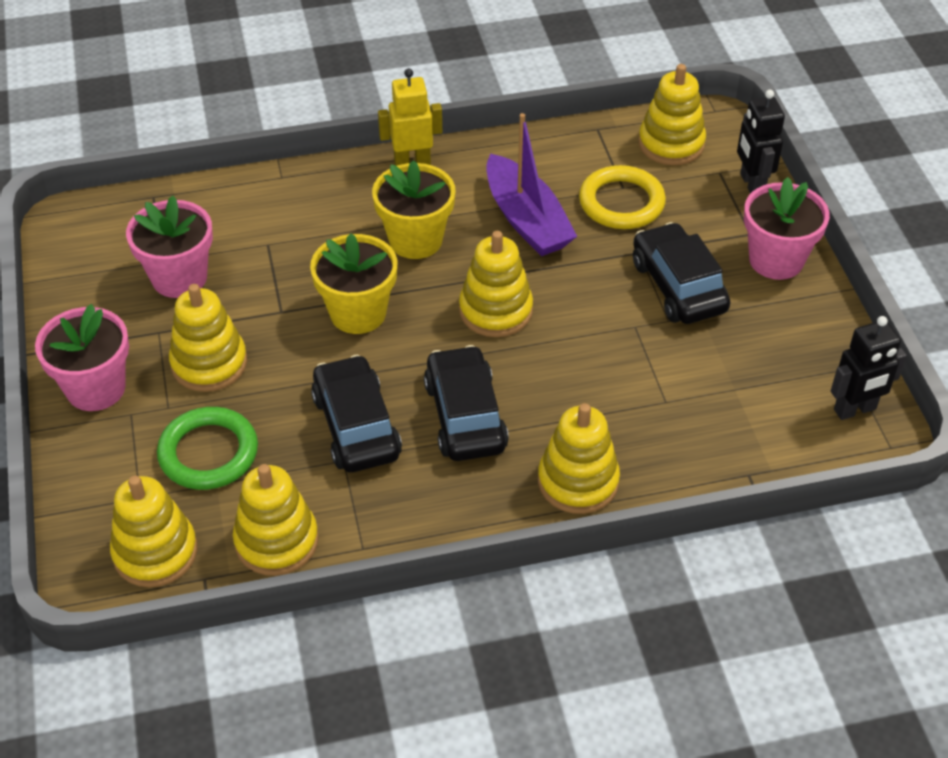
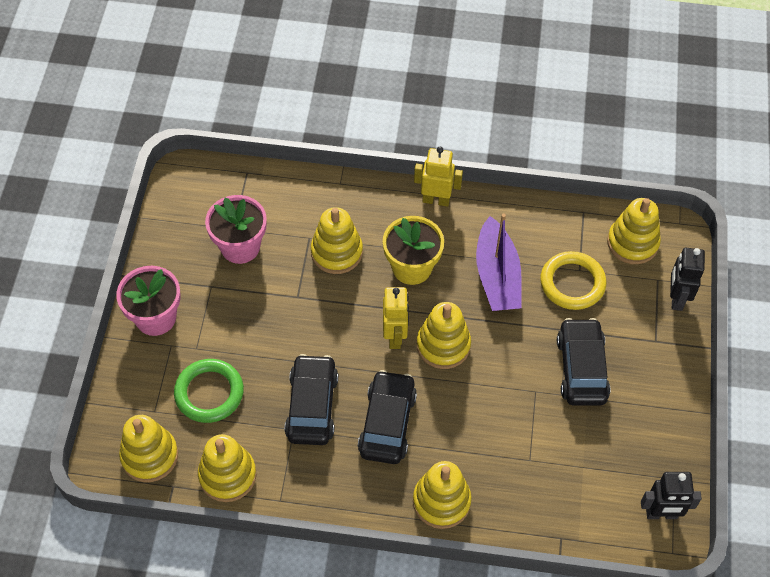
camera: 20 degrees right, 10 degrees up
(209, 363) = (235, 323): yellow stacking toy -> yellow stacking toy (336, 252)
(358, 313) = (348, 315): yellow flower pot -> none
(429, 318) = (395, 336): none -> yellow robot
(776, 260) = (663, 370): pink flower pot -> none

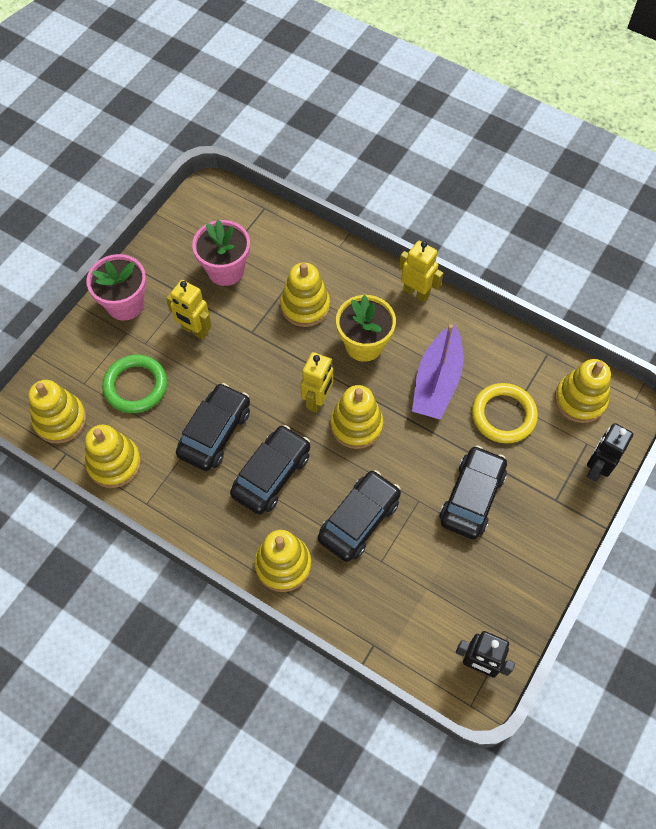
camera: 25 degrees right, 5 degrees up
(240, 317) = (194, 331): none -> yellow robot
(490, 431) = (359, 520): none -> black car

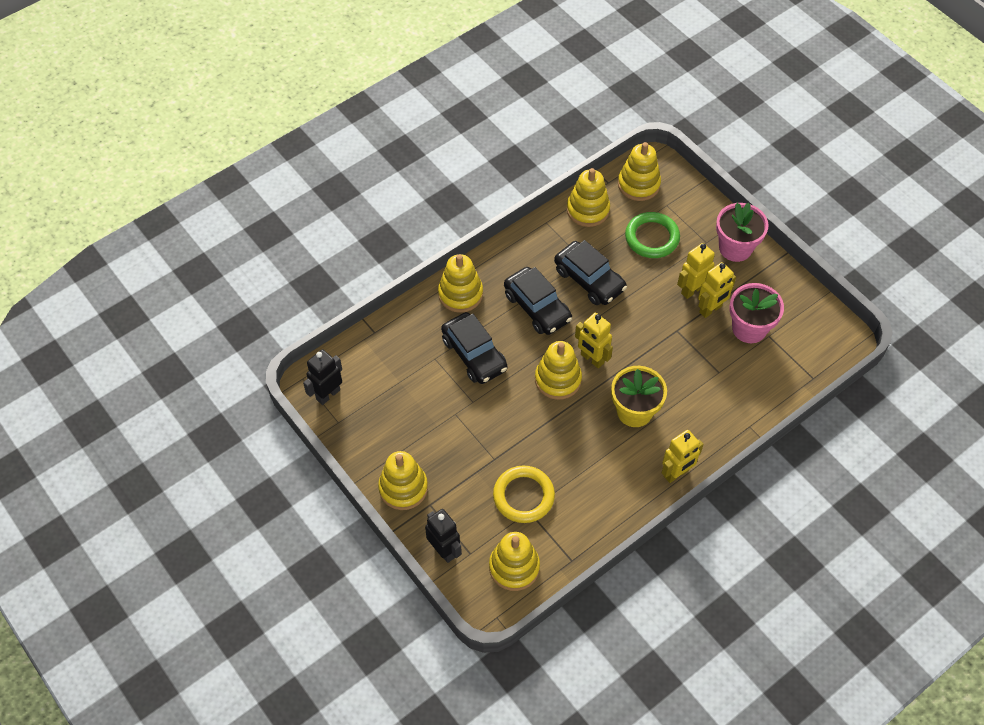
camera: 110 degrees right, 5 degrees down
(214, 308) = (710, 309): none -> yellow robot
(305, 306) = (690, 378): yellow stacking toy -> yellow stacking toy (403, 488)
(437, 382) = (576, 455): purple boat -> none
(472, 497) = (459, 441): black car -> none

